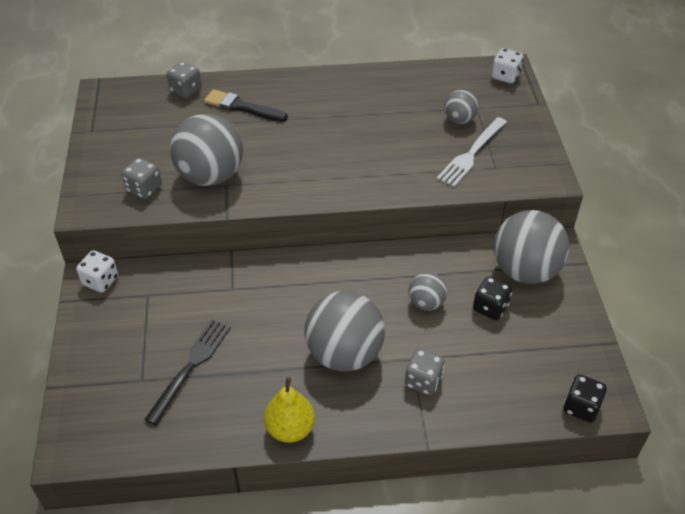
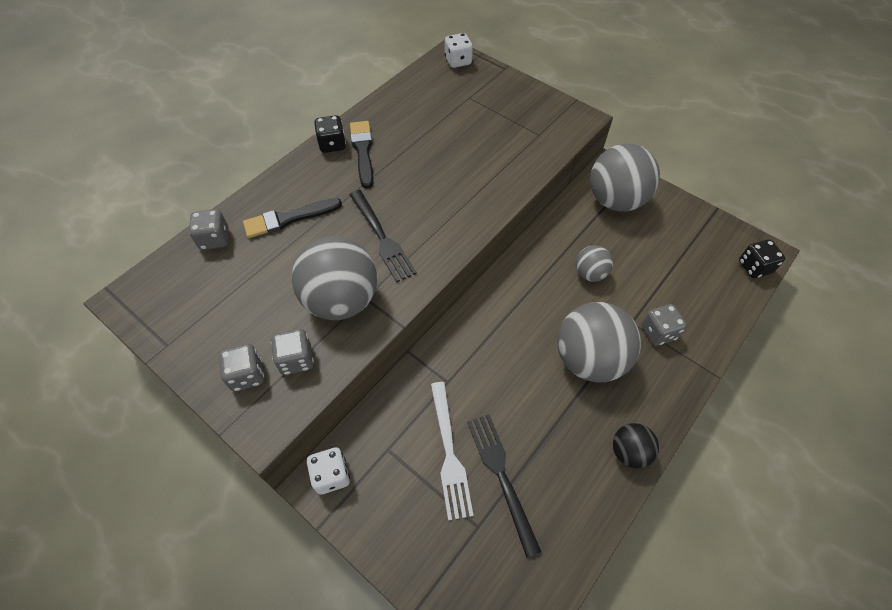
camera: 45 degrees left, 10 degrees up
(110, 177) = (247, 375): none -> grey dice
(284, 158) = (382, 238): none -> black fork
(290, 429) = (629, 452): yellow pear -> black ball
(345, 96) = (363, 151): none -> black brush
(459, 120) = (470, 115): grey ball -> none
(471, 154) = (511, 135): white fork -> white fork (449, 453)
(490, 308) = (629, 243): black dice -> black dice (332, 144)

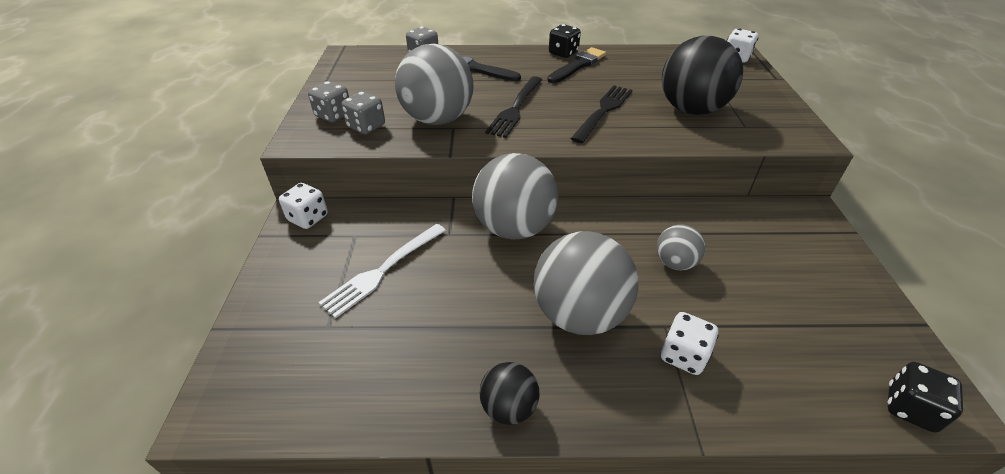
camera: 50 degrees right, 15 degrees down
(493, 142) = (691, 110): none -> black ball
(501, 475) = (390, 316): black fork -> black fork (603, 111)
(615, 200) = (786, 236): grey ball -> grey ball (514, 228)
(658, 332) = (683, 355): grey dice -> white dice

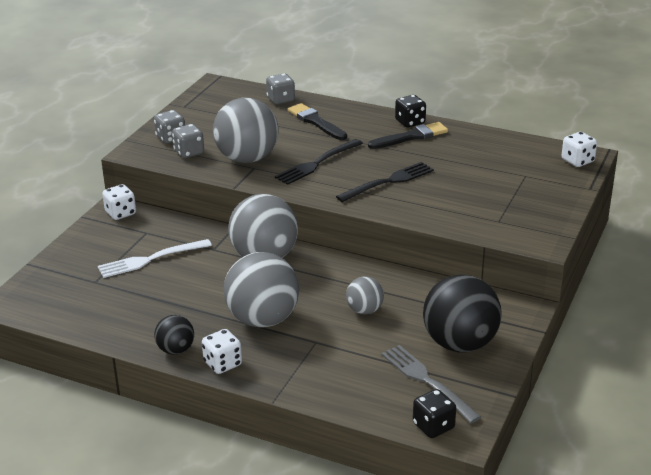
camera: 25 degrees right, 10 degrees down
(683, 355) = (311, 359): white dice -> white dice (222, 364)
(691, 110) = (468, 197): black ball -> black ball (460, 343)
(830, 338) = (426, 381): none -> grey fork

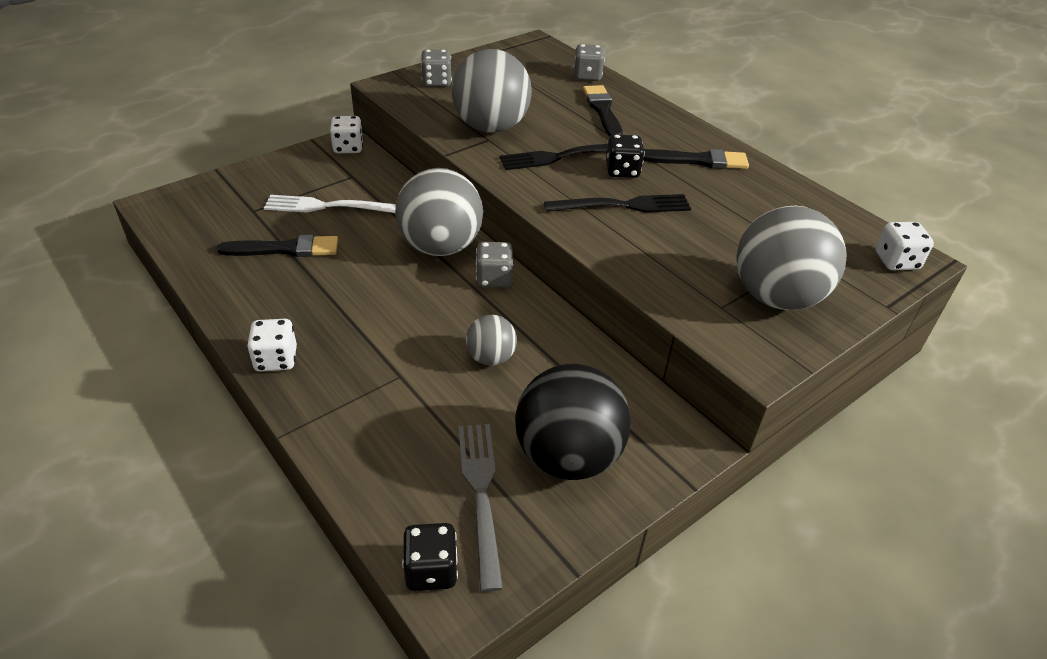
camera: 25 degrees right, 10 degrees up
(151, 297) = (285, 249): none -> black brush
(176, 350) = (247, 321): black ball -> none
(189, 152) = (439, 102): grey dice -> grey dice (494, 278)
(263, 319) = (369, 321): grey ball -> grey ball (776, 297)
(410, 122) = (711, 143): black dice -> black dice (622, 171)

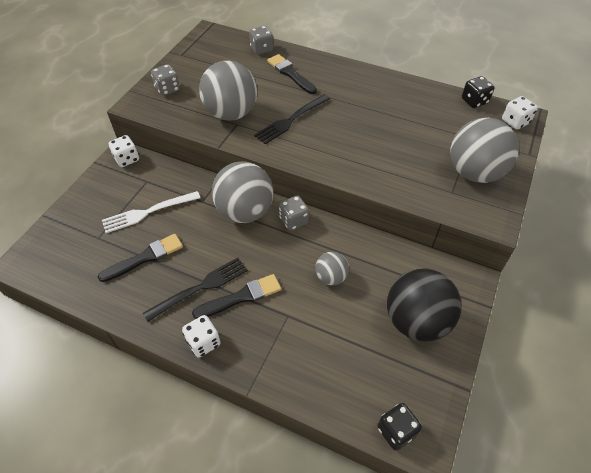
camera: 25 degrees left, 10 degrees up
(480, 493) = (388, 369): grey fork -> none
(622, 171) = (334, 117): black dice -> black dice (474, 101)
(624, 205) = (353, 142): black fork -> black fork (200, 287)
(698, 160) = (371, 92): black brush -> black brush (241, 297)

